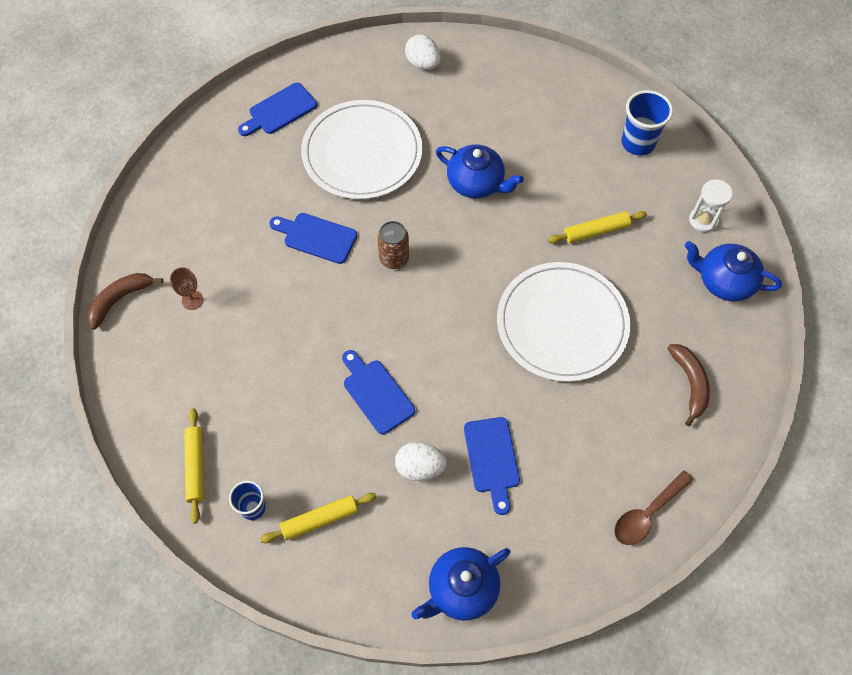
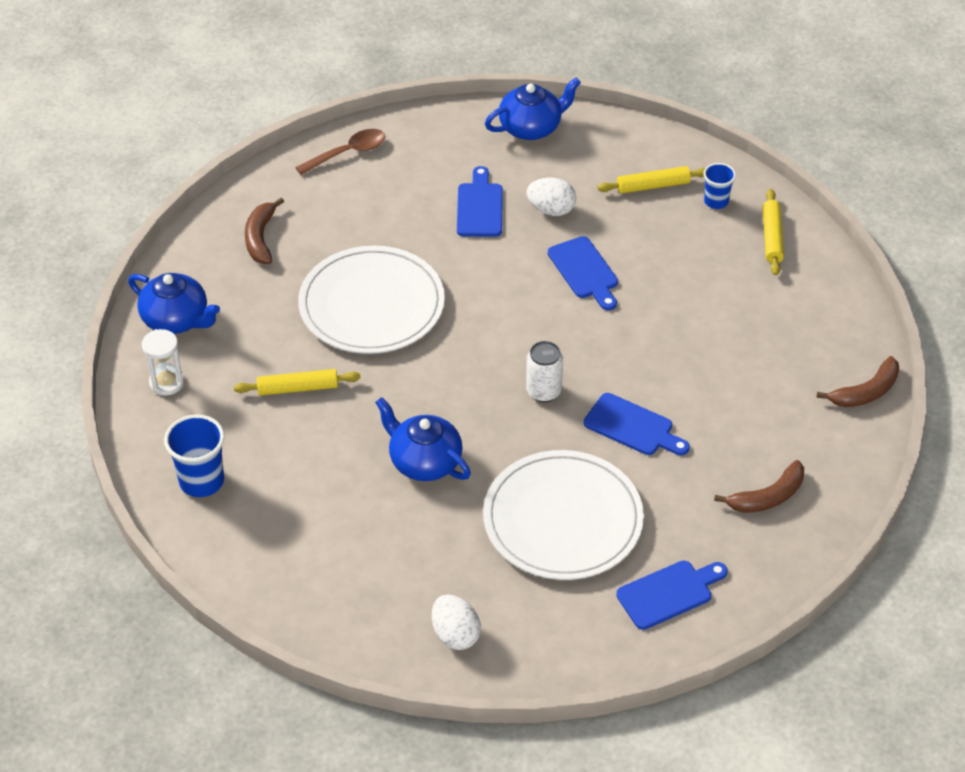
camera: 170 degrees left, 15 degrees down
(192, 300) = (781, 380): brown goblet -> none
(207, 193) = (767, 497): none -> brown banana
(394, 258) = (543, 391): brown can -> white can

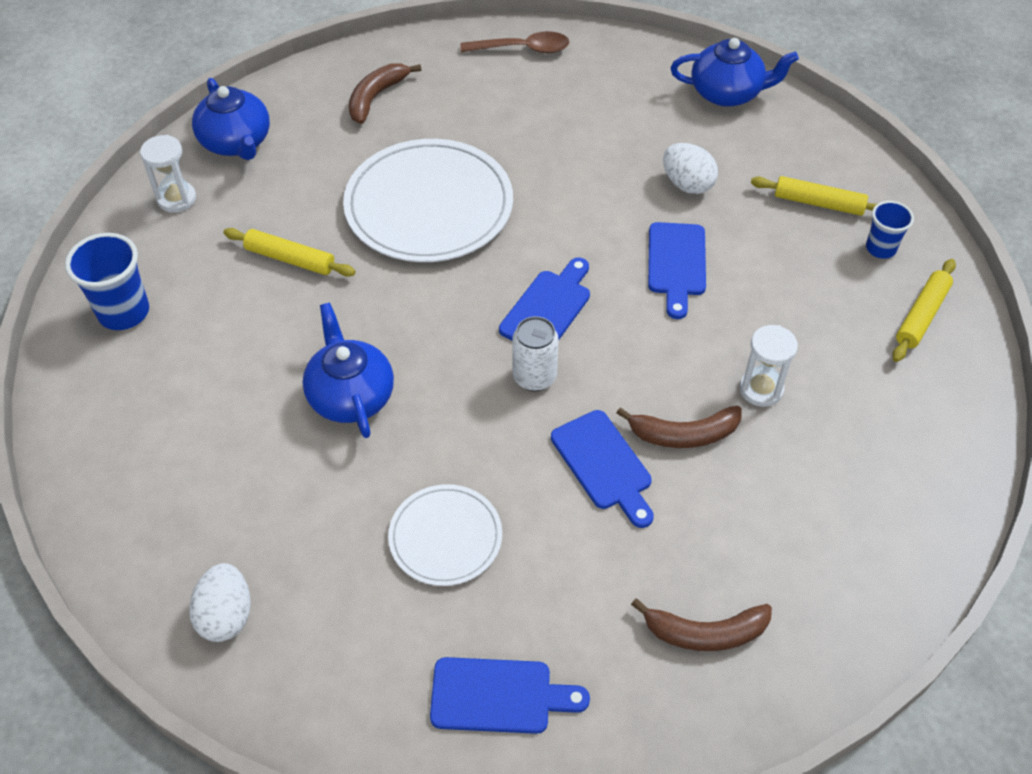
camera: 30 degrees right, 5 degrees up
(479, 207) = (613, 152): blue cutting board -> blue cutting board (548, 308)
(563, 519) = (445, 537): white plate -> white plate, size x0.55
(700, 332) = (761, 389): none -> white hourglass
(866, 392) = (920, 557): brown banana -> brown banana (683, 434)

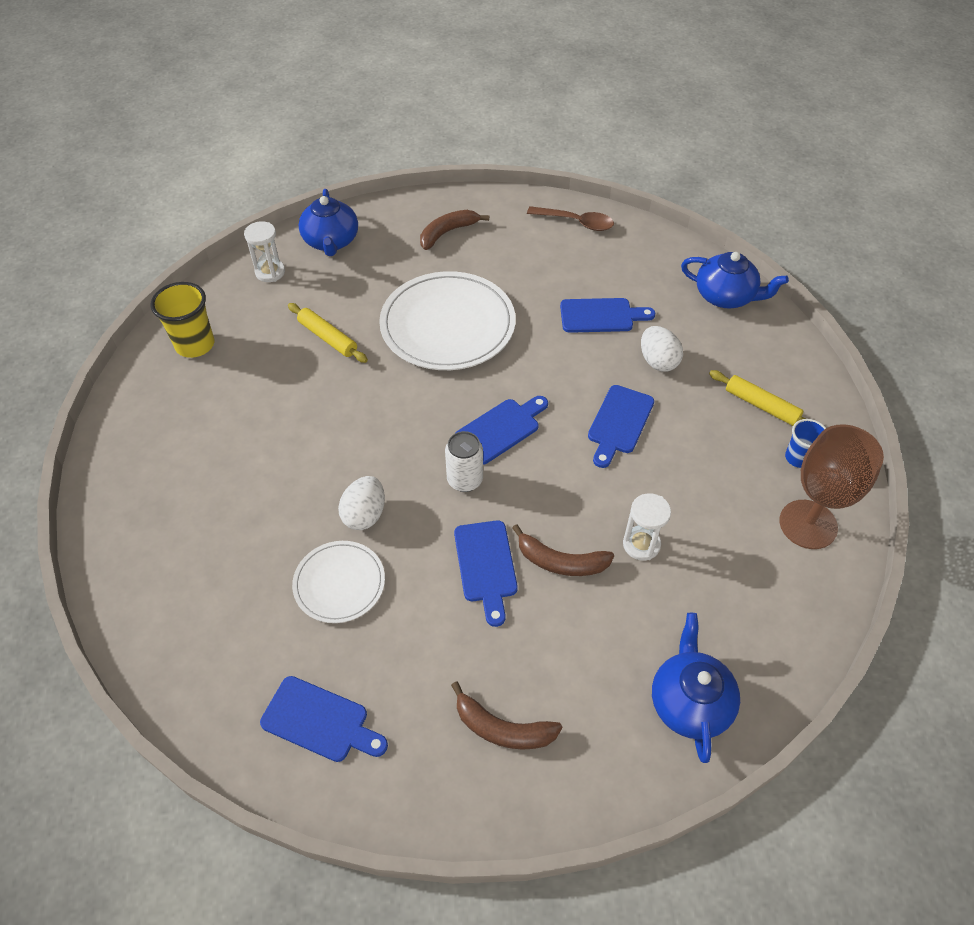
camera: 20 degrees right, 0 degrees up
(124, 312) = (195, 345): blue cup -> yellow cup
(226, 615) = (157, 589): white egg -> white egg (364, 514)
(350, 396) = (322, 453): blue teapot -> blue teapot (689, 702)
(600, 149) = (601, 316): none -> blue cutting board
(921, 315) = (808, 524): yellow rolling pin -> brown goblet

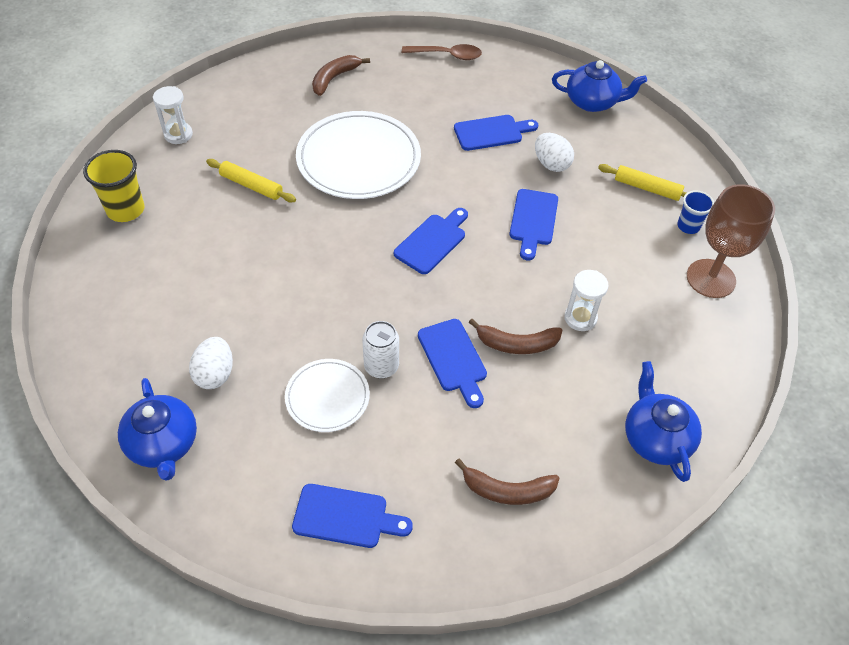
camera: 15 degrees left, 0 degrees up
(331, 241) = (228, 100): blue teapot -> blue teapot (163, 444)
(364, 514) = (332, 334): white egg -> white egg (215, 374)
(465, 480) = (413, 290): white can -> white can (381, 366)

